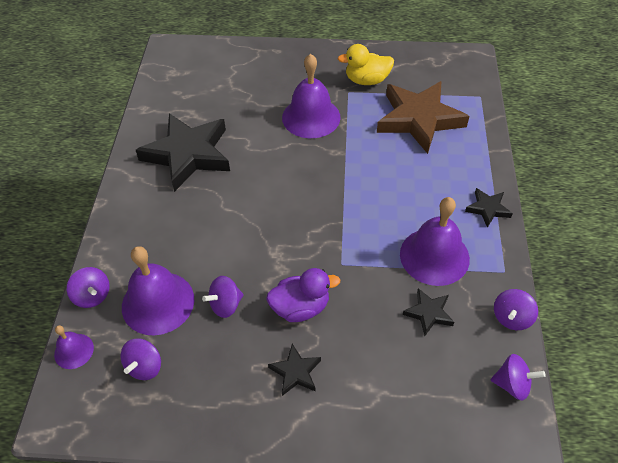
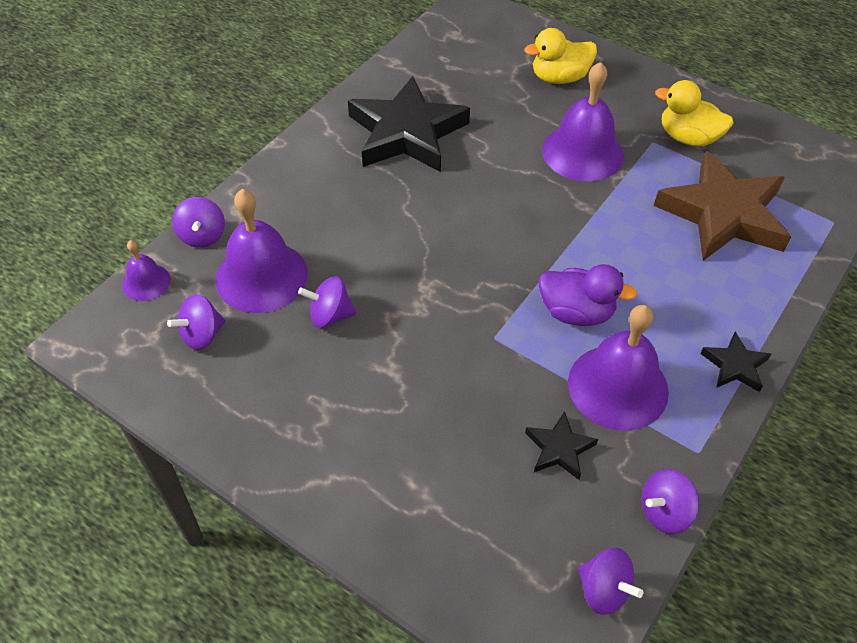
camera: 30 degrees right, 0 degrees up
(262, 74) = (559, 78): none -> yellow duck
(295, 372) = (353, 428): black star -> none
(300, 307) = (410, 361): purple duck -> purple duck (576, 312)

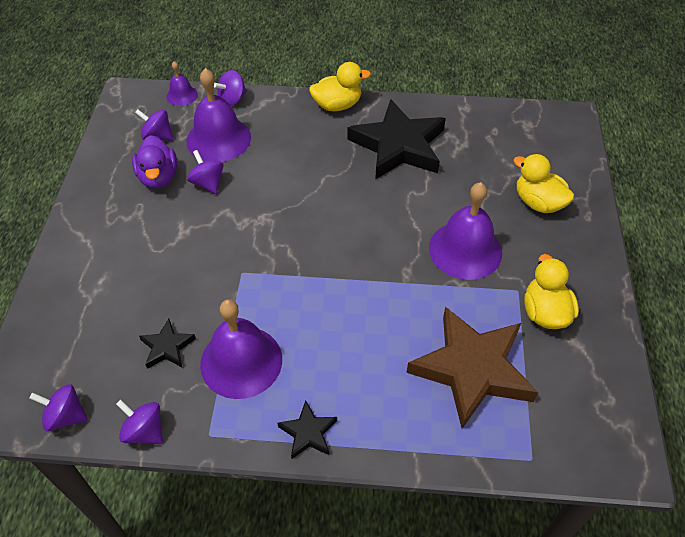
camera: 60 degrees right, 0 degrees up
(301, 151) = (337, 105): none -> yellow duck
(576, 312) = (295, 310): purple duck -> purple duck (158, 177)
(603, 590) = (66, 416): purple spinning top -> purple spinning top turned 90 degrees clockwise

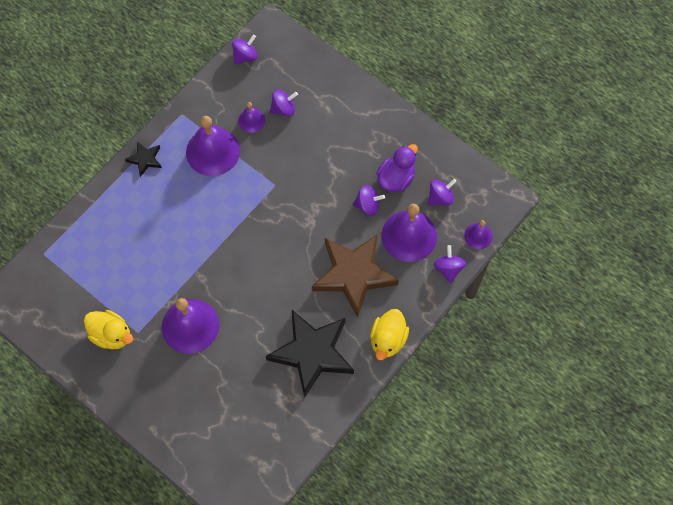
camera: 125 degrees right, 15 degrees up
(145, 431) = (207, 87): purple spinning top -> purple spinning top (283, 109)
(158, 177) = (396, 178): purple duck -> purple duck turned 105 degrees clockwise
(167, 347) = (251, 120): black star -> purple bell
(472, 369) = (112, 264): brown star -> brown star (354, 274)
(538, 203) = (189, 406): yellow duck -> none

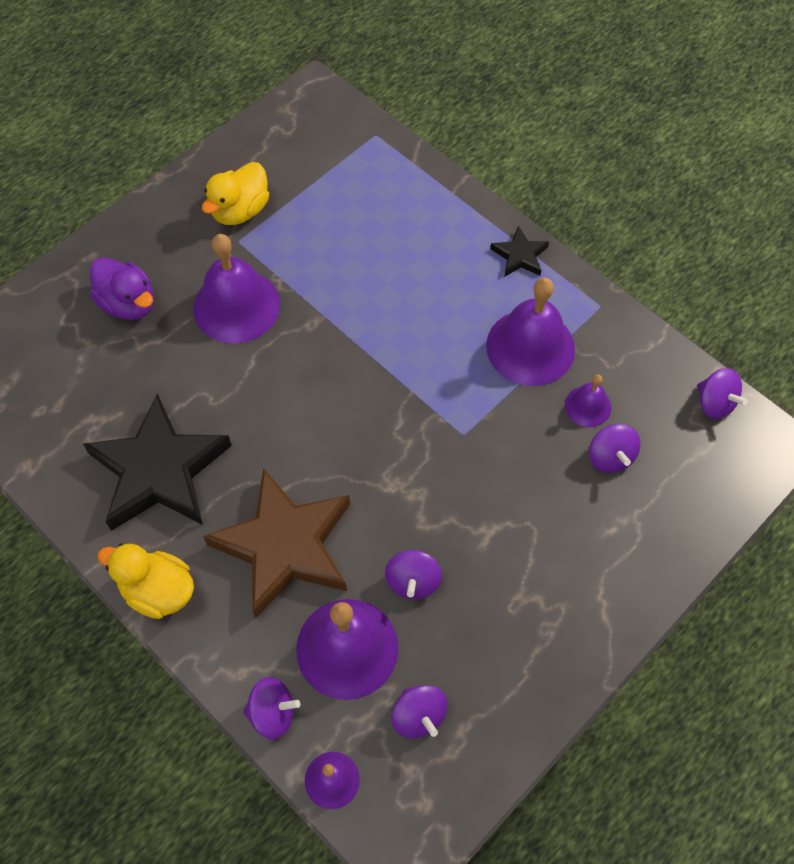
camera: 95 degrees right, 5 degrees down
(396, 178) = (463, 637): purple duck -> purple duck (129, 303)

